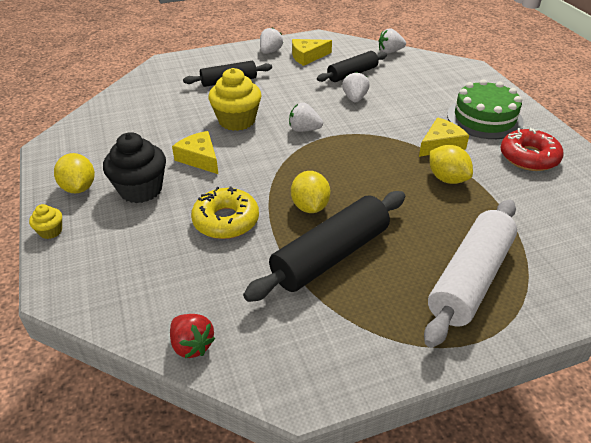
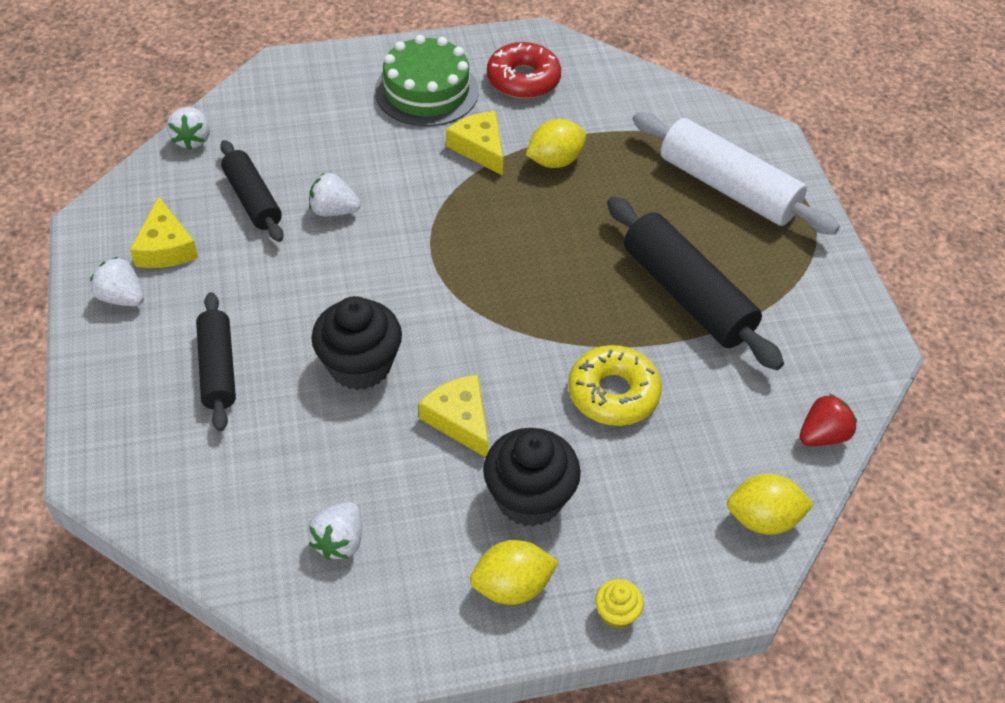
camera: 85 degrees left, 10 degrees up
(199, 158) = (460, 420): yellow cheese -> yellow cheese turned 90 degrees clockwise
(237, 121) = (360, 365): yellow cupcake -> black cupcake
(304, 129) = (408, 283): white strawberry -> white strawberry (339, 541)
(310, 207) = (594, 301): yellow lemon -> yellow lemon (763, 519)

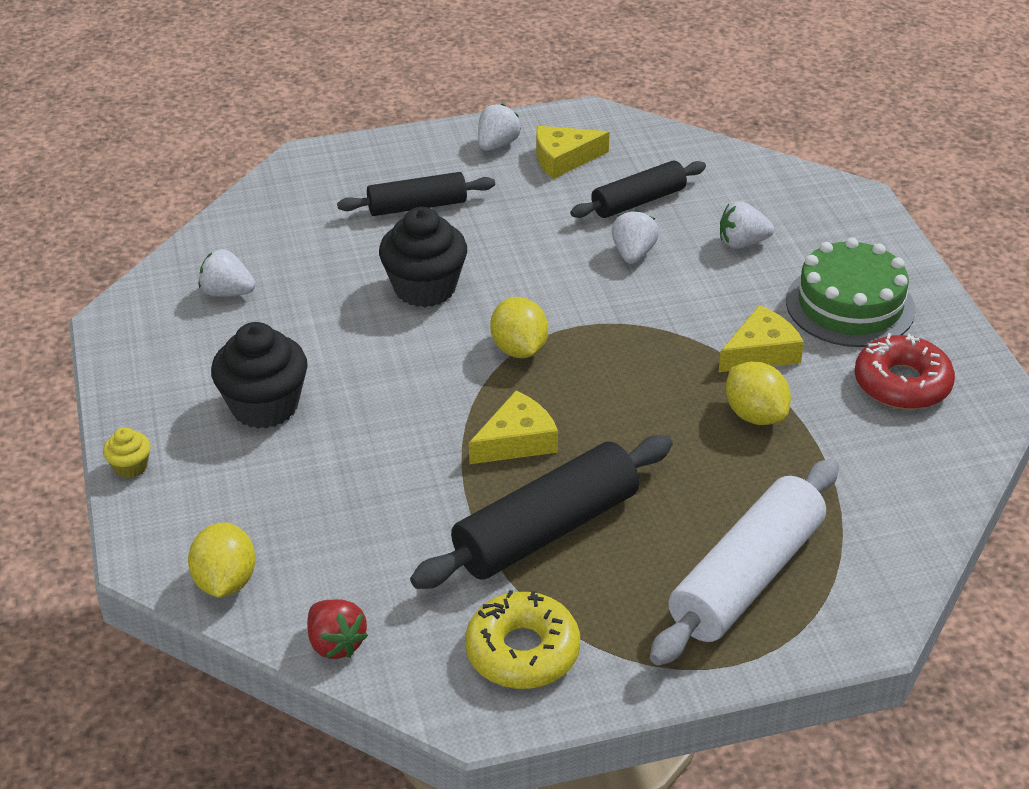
camera: 90 degrees right, 10 degrees down
(192, 140) = (717, 155): white strawberry -> white strawberry (742, 243)
(460, 420) = (359, 356): yellow cheese -> yellow cheese (517, 441)
(512, 586) = (169, 398): yellow lemon -> yellow lemon (519, 349)
(613, 393) = (394, 465): yellow donut -> yellow donut (522, 651)

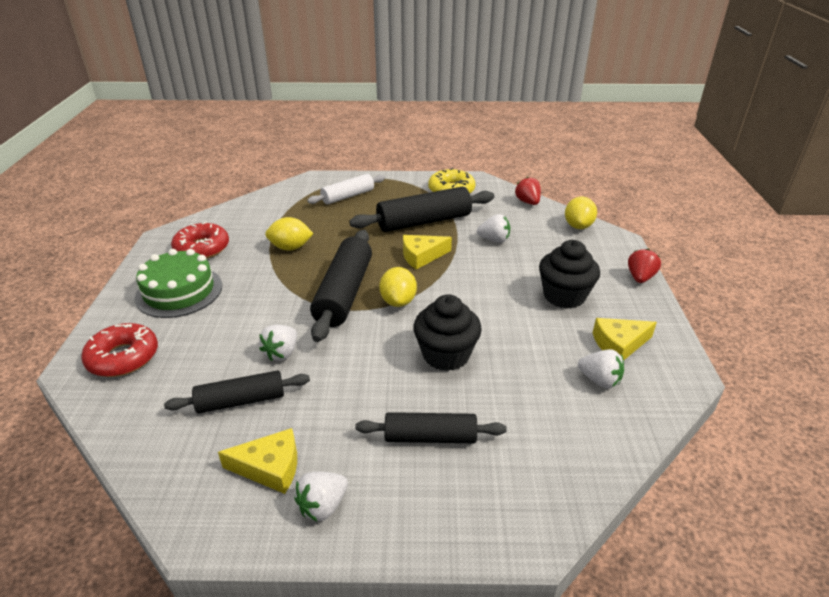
camera: 165 degrees left, 5 degrees down
(131, 467) = (640, 278): yellow cupcake -> red strawberry
(606, 347) = (344, 293): none -> black rolling pin
(742, 243) = (199, 346): white strawberry -> white strawberry (494, 240)
(746, 578) = (348, 196): white rolling pin -> white rolling pin, size x0.62
(755, 415) = (290, 248): yellow lemon -> yellow lemon turned 75 degrees counterclockwise
(761, 352) = (258, 275): yellow cheese -> yellow cheese (619, 344)
(818, 216) = (123, 357): none -> red donut

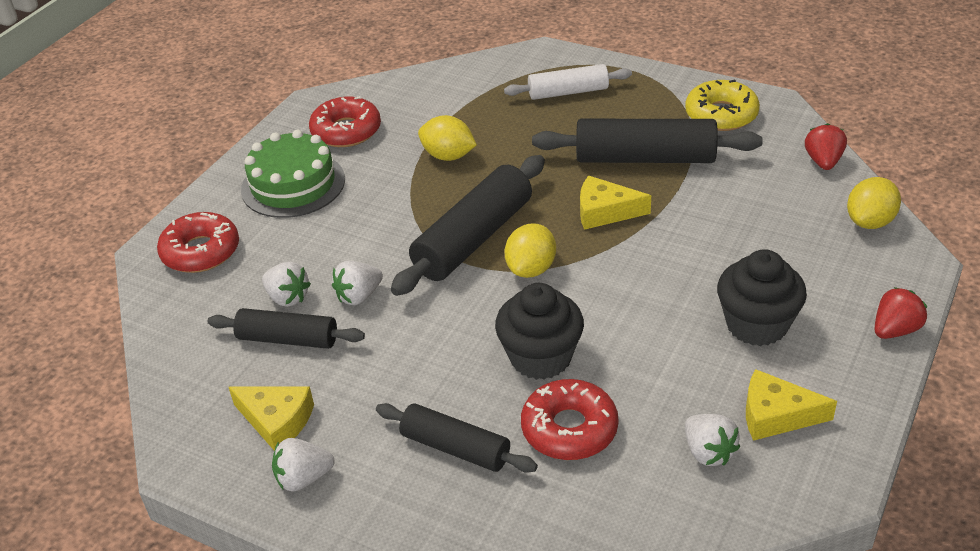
camera: 30 degrees right, 5 degrees up
(494, 240) = (723, 212): white strawberry -> white strawberry (287, 298)
(501, 395) = (569, 429): none -> red donut

